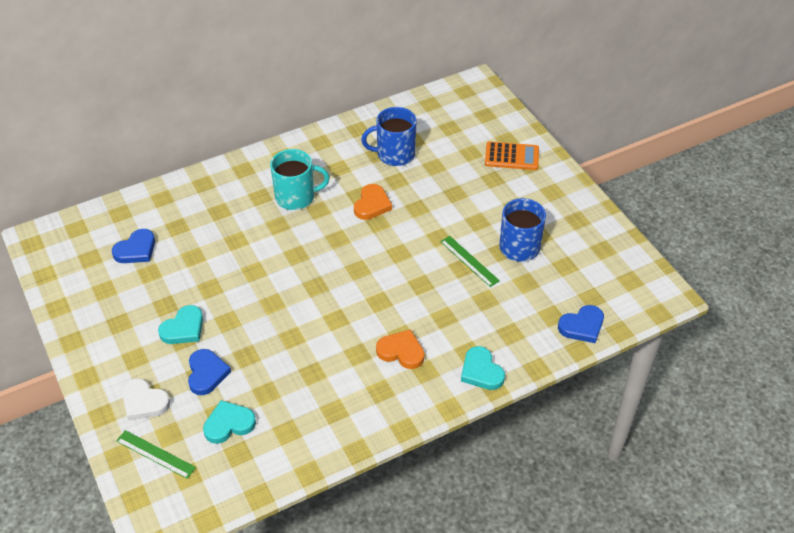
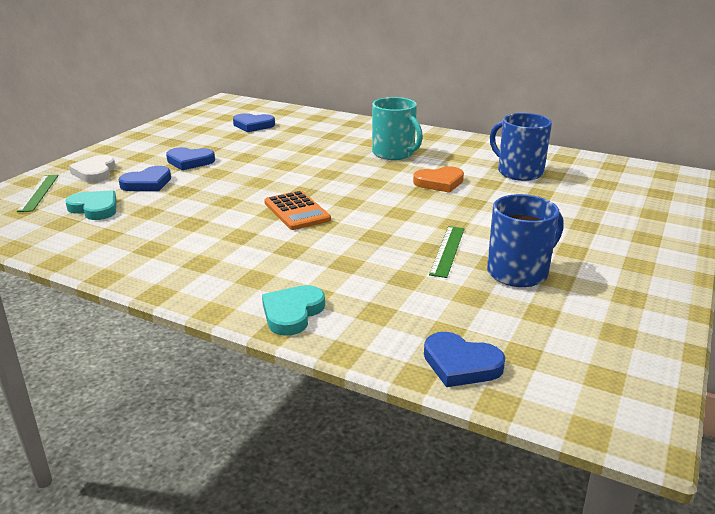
camera: 55 degrees right, 20 degrees down
(183, 328) = (190, 161): turquoise heart -> blue heart
(401, 351) = (268, 256): orange heart -> none
(511, 156) = (636, 224): orange calculator -> orange calculator (297, 211)

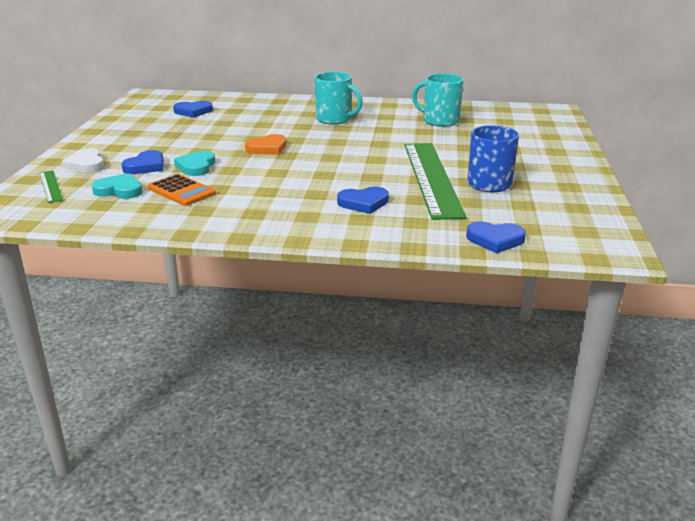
camera: 20 degrees left, 0 degrees up
(190, 161) = (166, 145): blue heart -> blue heart (363, 203)
(292, 313) = (357, 232): turquoise heart -> turquoise heart (196, 166)
(297, 211) = (295, 169): orange calculator -> orange calculator (181, 191)
(439, 182) = (387, 135): orange heart -> orange heart (267, 148)
(447, 251) = (431, 178): green ruler -> green ruler, size x2.34
(519, 172) = (440, 121): blue mug -> turquoise mug

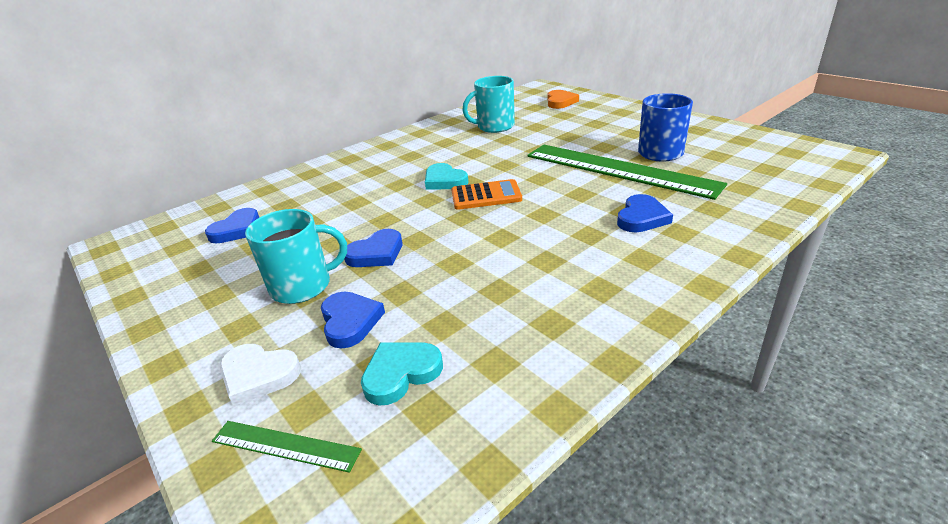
camera: 45 degrees left, 5 degrees up
(181, 191) = (473, 319): orange calculator -> orange calculator (486, 196)
(196, 166) = (410, 283): turquoise heart -> turquoise heart (444, 181)
(267, 148) = (427, 221): orange heart -> orange heart (560, 102)
(334, 119) = (411, 164): turquoise mug -> turquoise mug (302, 286)
(495, 240) = (783, 188): blue heart -> blue heart (376, 253)

